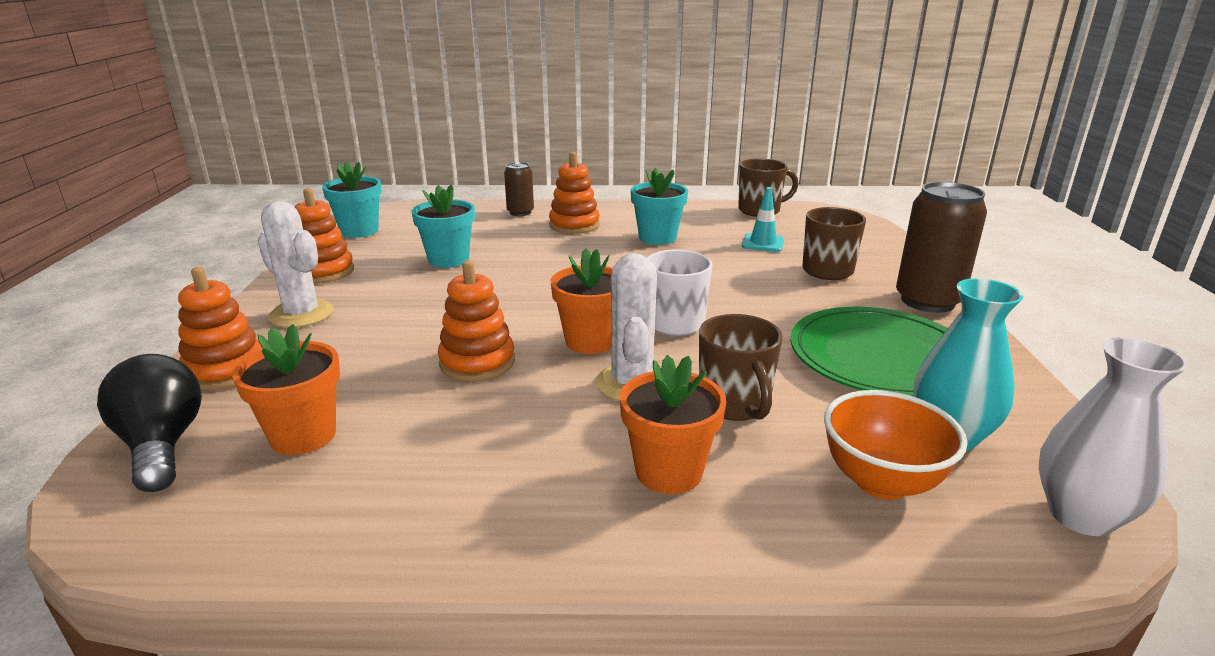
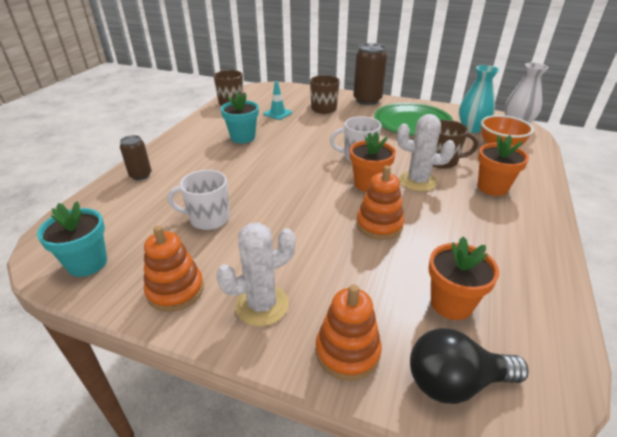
camera: 70 degrees left, 10 degrees up
(448, 260) = (208, 219): turquoise flower pot -> white mug
(574, 225) = (192, 159): orange stacking toy -> none

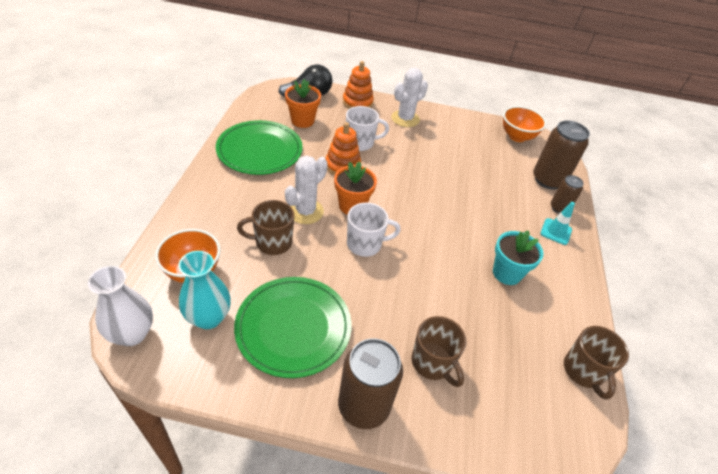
camera: 165 degrees right, 10 degrees up
(87, 263) = (517, 137): turquoise flower pot -> orange bowl
(117, 201) = (548, 180): none -> brown can
(175, 290) = (455, 124): orange stacking toy -> none
(208, 219) = (469, 167): white mug -> white mug (360, 143)
(277, 113) = (495, 340): turquoise traffic cone -> turquoise traffic cone (556, 231)
(417, 181) = (305, 211): white cactus -> white cactus turned 60 degrees counterclockwise
(492, 187) = (235, 207): orange flower pot -> none
(498, 249) = (259, 150): none -> green plate

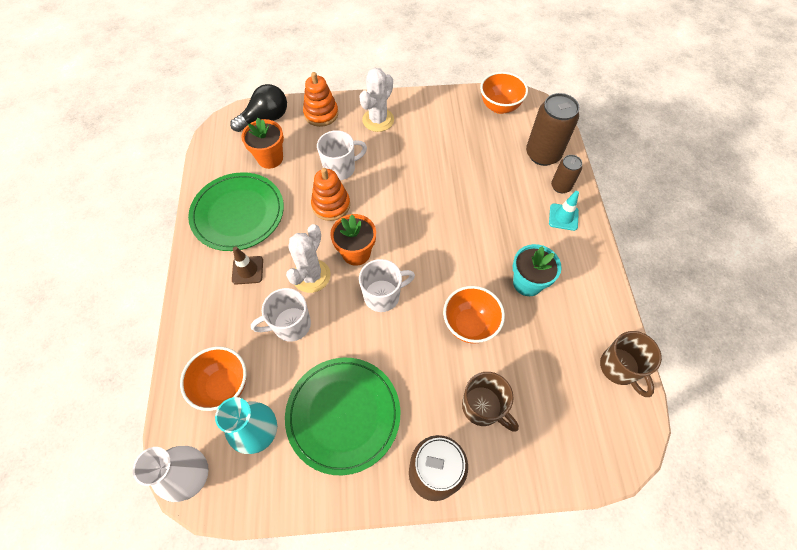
camera: 10 degrees left, 15 degrees up
(251, 192) = (247, 270): none -> brown traffic cone
(272, 242) = (291, 325): brown mug -> white mug
(440, 290) = (469, 325): none -> orange bowl

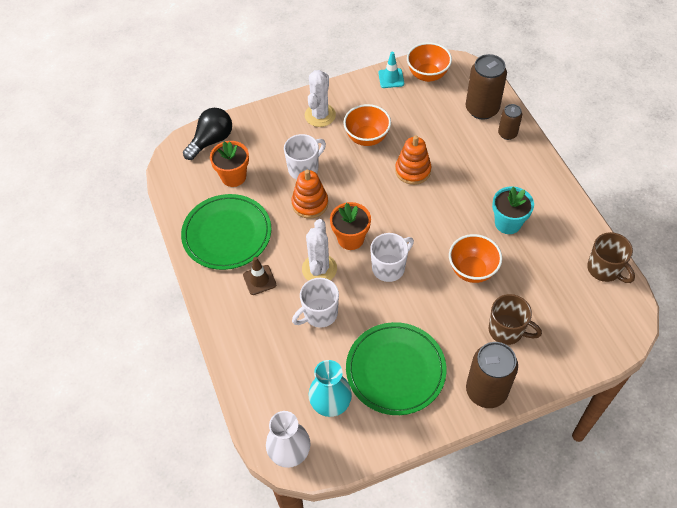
camera: 15 degrees left, 5 degrees down
(224, 386) = (284, 378): orange bowl -> orange bowl (367, 138)
(321, 114) = (263, 123): orange stacking toy -> orange stacking toy (413, 170)
(563, 217) = (518, 160): turquoise traffic cone -> turquoise traffic cone (391, 78)

